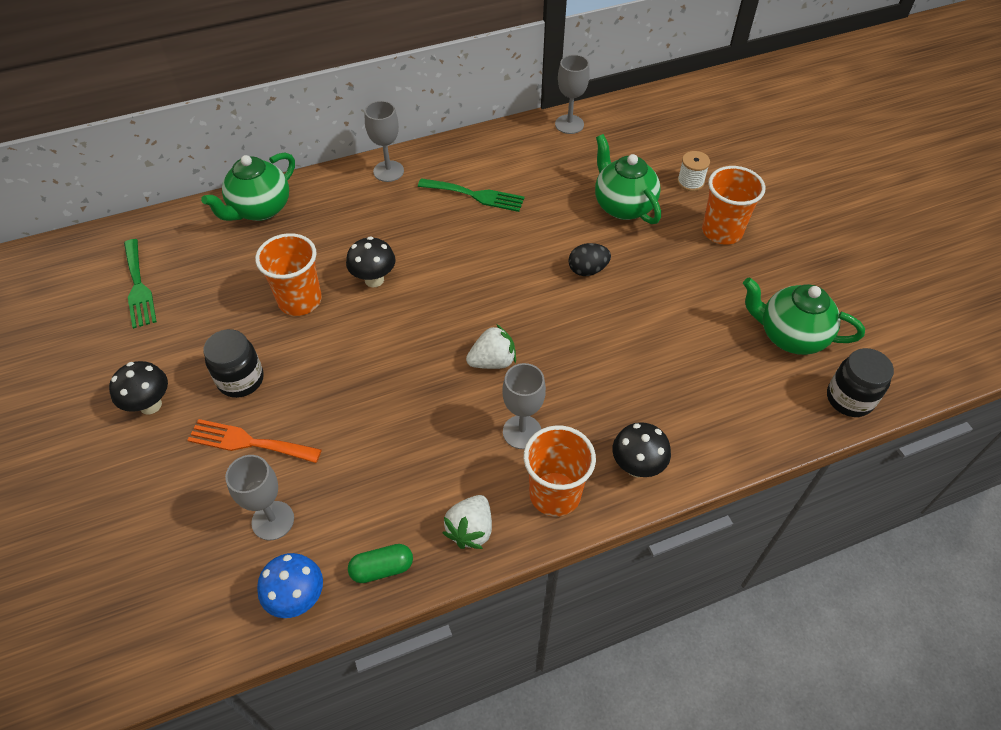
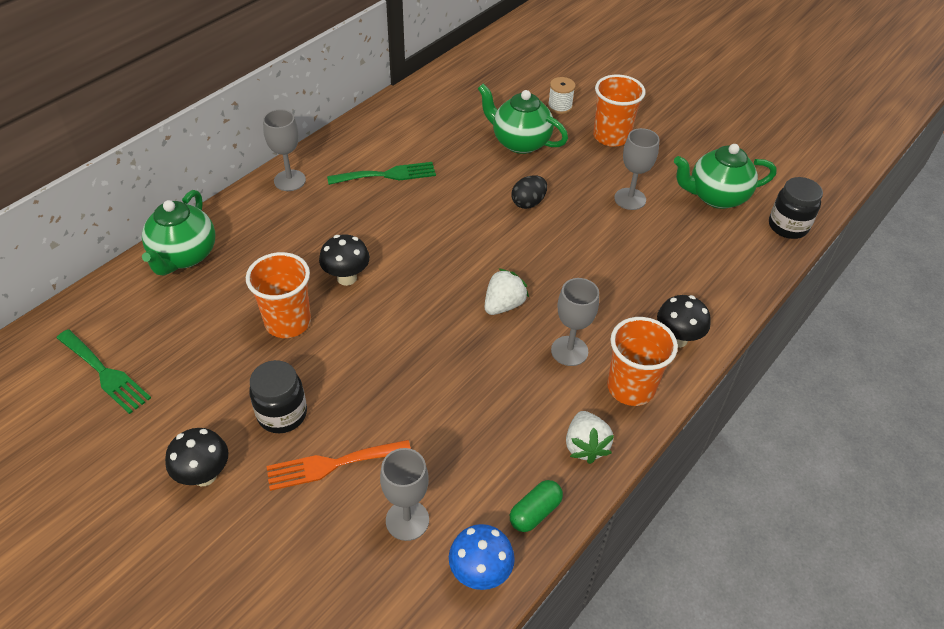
camera: 30 degrees left, 5 degrees down
(569, 124) = (426, 91): grey goblet -> grey goblet (630, 199)

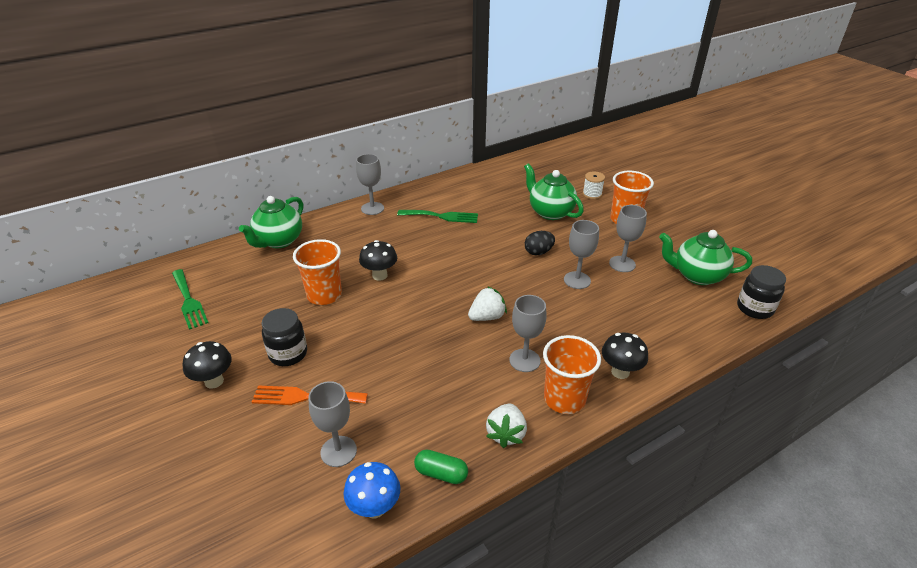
camera: 20 degrees right, 10 degrees down
(535, 512) = (441, 473): green capsule -> green capsule turned 45 degrees clockwise
(587, 232) = (577, 280): none -> grey goblet

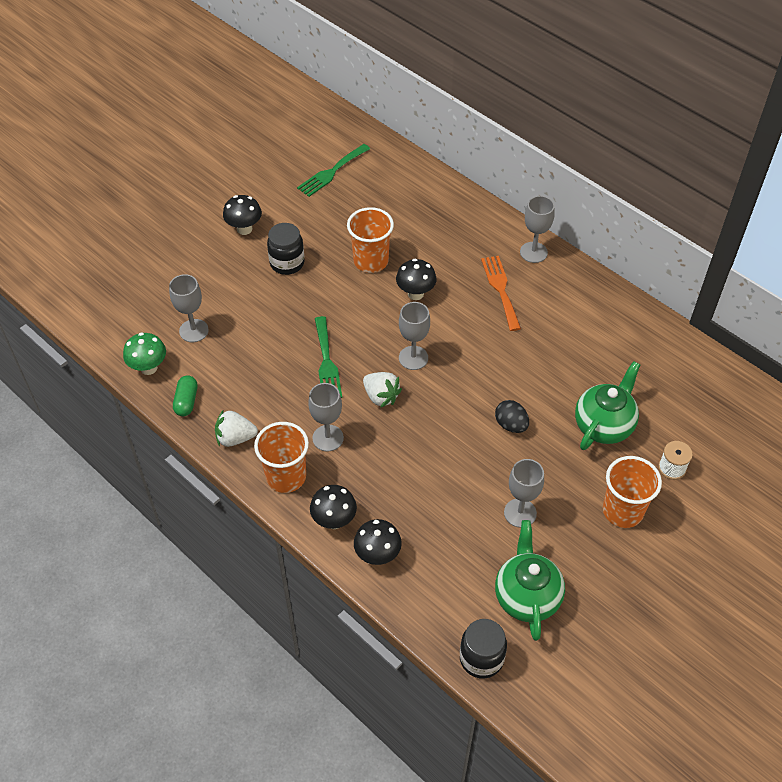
camera: 75 degrees right, 15 degrees up
(279, 241) = (441, 197): green teapot -> none
(304, 397) = (242, 291): orange fork -> orange fork (500, 289)
(374, 508) = (149, 368): blue mushroom -> green mushroom
(441, 216) = (545, 319): green fork -> green fork (327, 362)
(577, 280) = (470, 469): grey goblet -> grey goblet (413, 358)
(659, 349) = (377, 555): none -> black mushroom

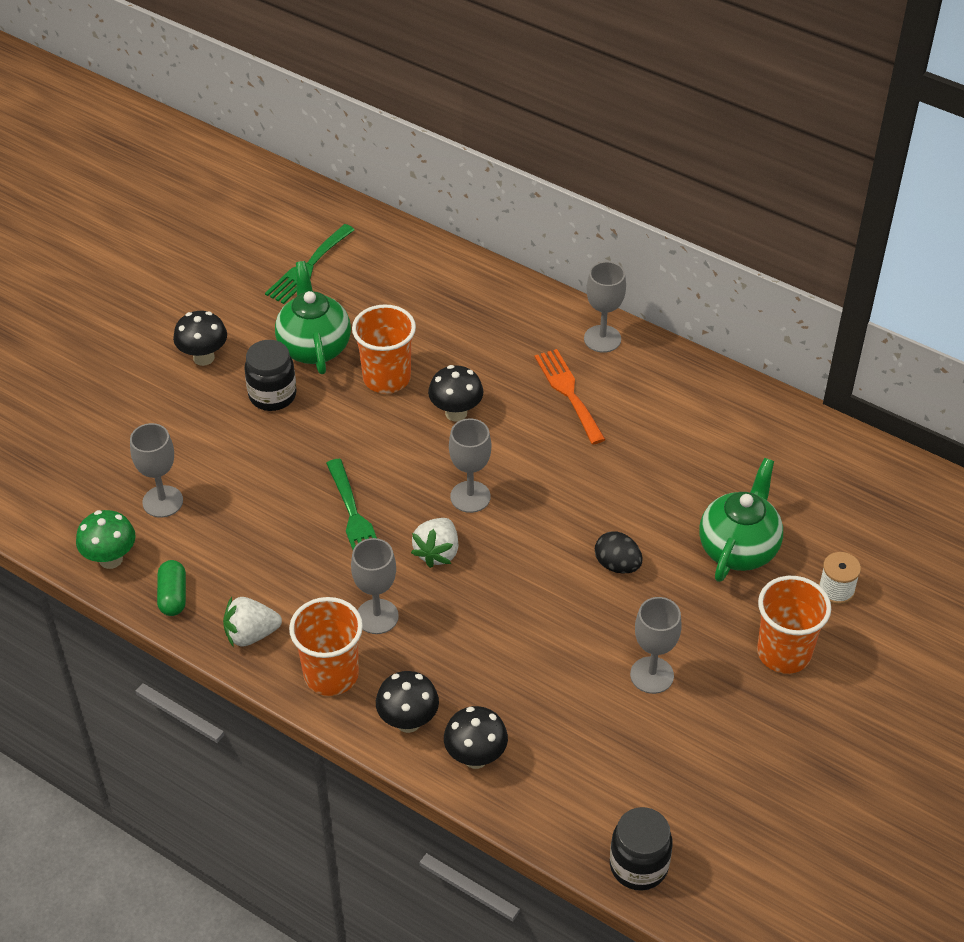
camera: 10 degrees left, 5 degrees down
(381, 396) = (437, 552): white strawberry -> white strawberry turned 75 degrees clockwise
(527, 596) = (682, 779): green teapot -> green teapot (314, 347)

